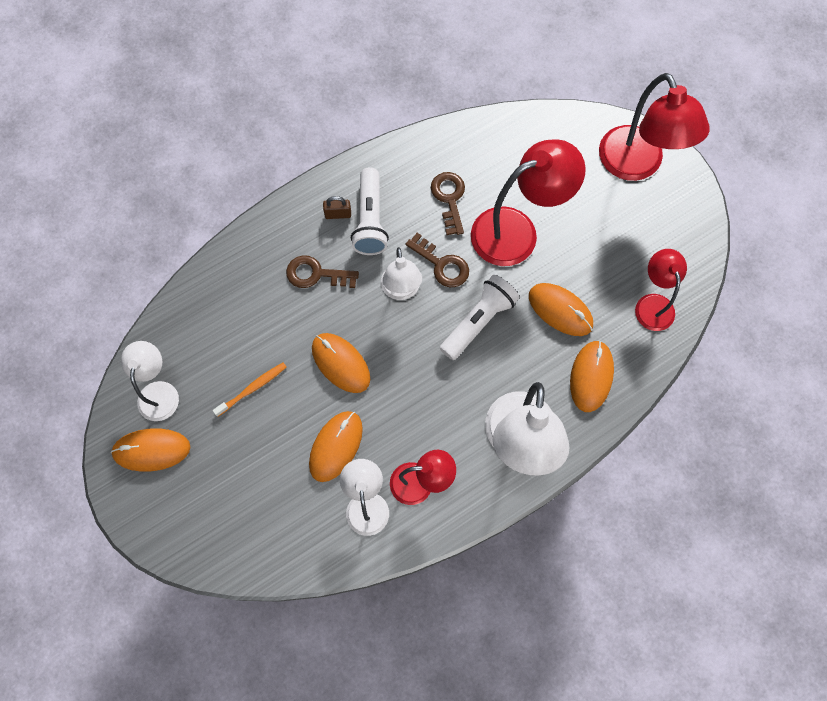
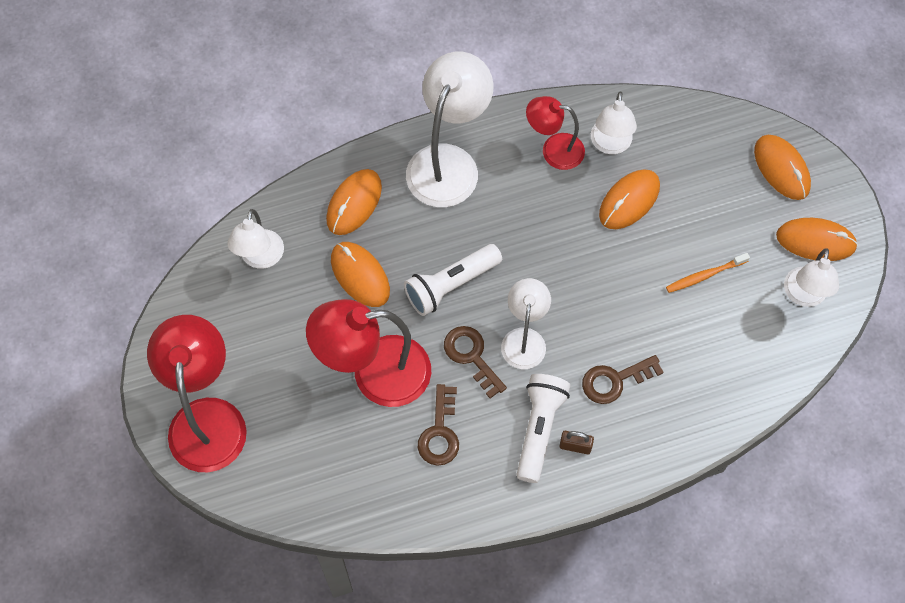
camera: 165 degrees left, 5 degrees down
(316, 274) = (615, 380): brown key -> brown key turned 135 degrees clockwise
(341, 363) = (607, 278): orange mouse -> orange mouse (781, 168)
(652, 304) = (260, 258): red lamp -> white lamp

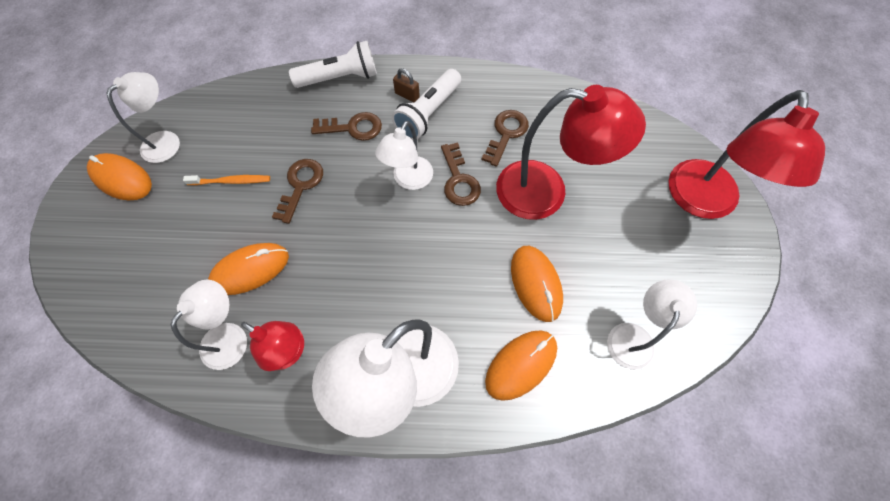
camera: 160 degrees left, 0 degrees up
(450, 285) = (453, 246): white flashlight -> white flashlight (340, 78)
(632, 295) = (300, 185): none -> brown key
(781, 168) = (94, 252): orange mouse -> none

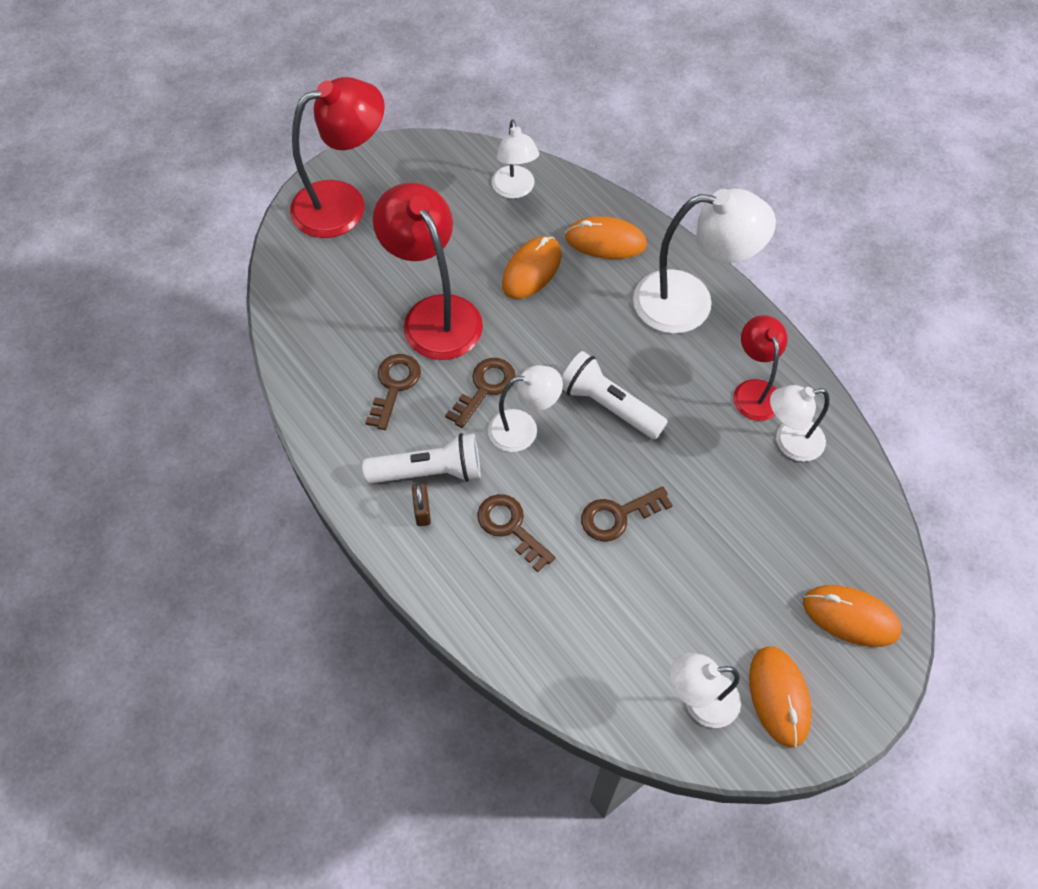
camera: 130 degrees left, 5 degrees down
(231, 181) = (675, 583): orange toothbrush -> none
(250, 270) = (730, 480): orange mouse -> orange mouse (850, 617)
(340, 78) = (458, 599): white flashlight -> white flashlight (609, 405)
(506, 134) = (394, 386): brown key -> brown key turned 120 degrees clockwise
(633, 336) = (515, 190): white lamp -> white lamp turned 90 degrees counterclockwise

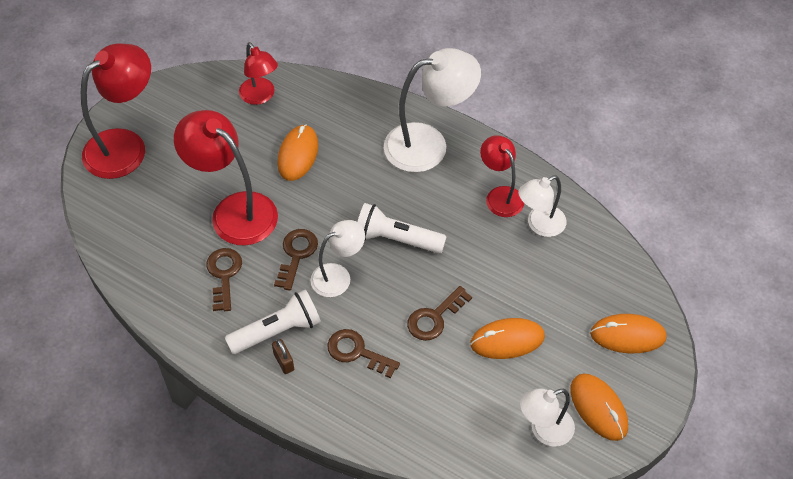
camera: 20 degrees left, 5 degrees down
(515, 190) = (260, 96): white lamp -> red lamp
(605, 241) = (347, 116): orange mouse -> orange mouse (507, 340)

